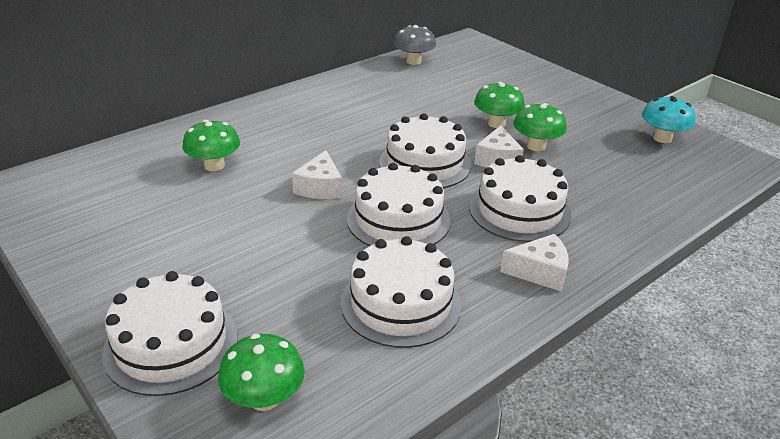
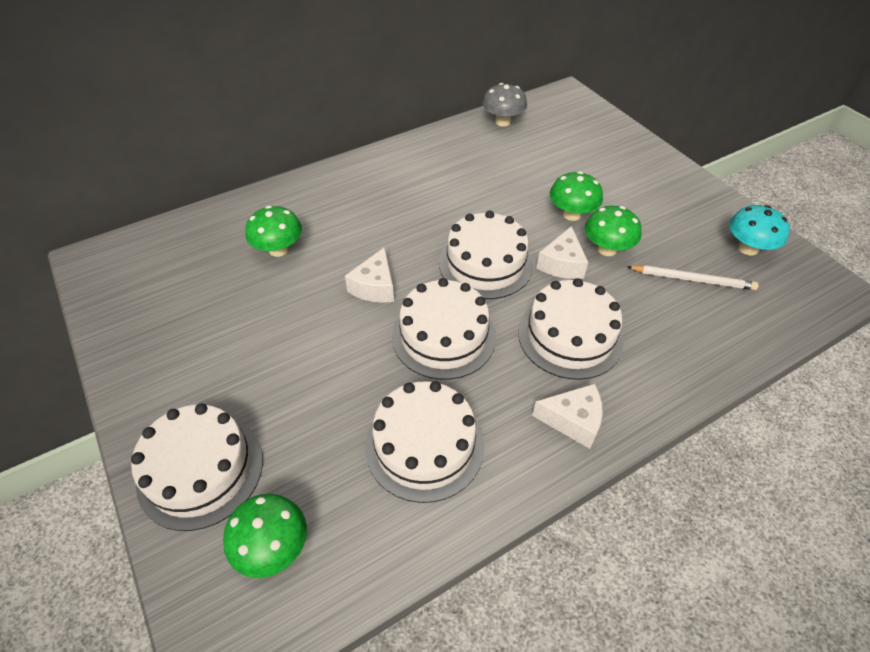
camera: 10 degrees right, 15 degrees up
(620, 163) = (692, 279): none -> white pencil

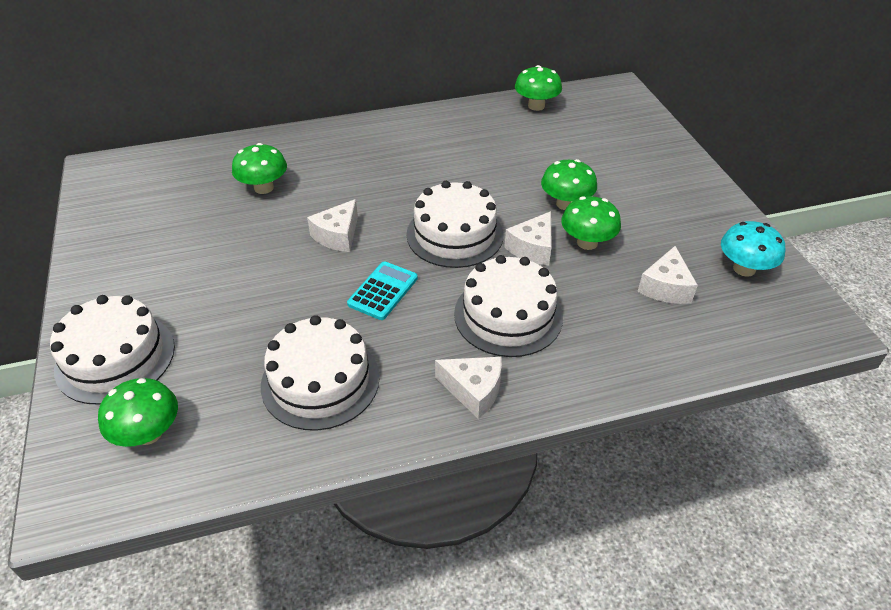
camera: 15 degrees right, 5 degrees down
(444, 336) = (383, 291): white cake -> turquoise calculator
(502, 122) = (536, 106): grey mushroom -> green mushroom
(692, 279) = (665, 287): white pencil -> white cheese

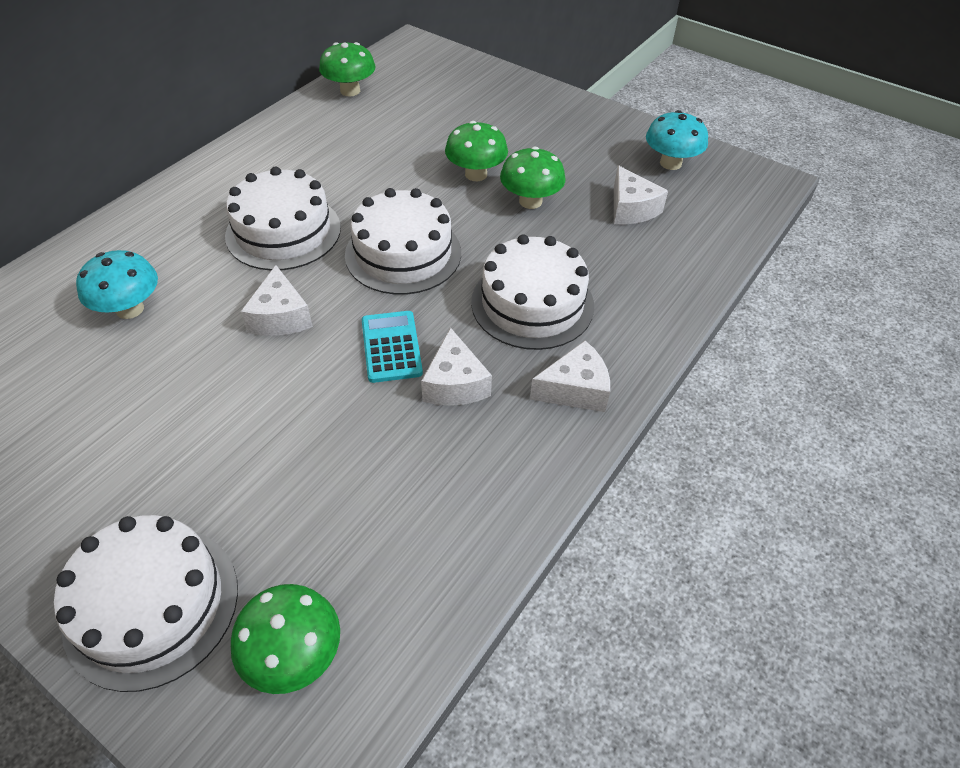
camera: 40 degrees left, 5 degrees up
(264, 188) = (130, 309): green mushroom -> turquoise mushroom
(320, 381) = (425, 472): white cake -> white cake (283, 231)
(532, 248) = (489, 230): white cheese -> white cheese (455, 384)

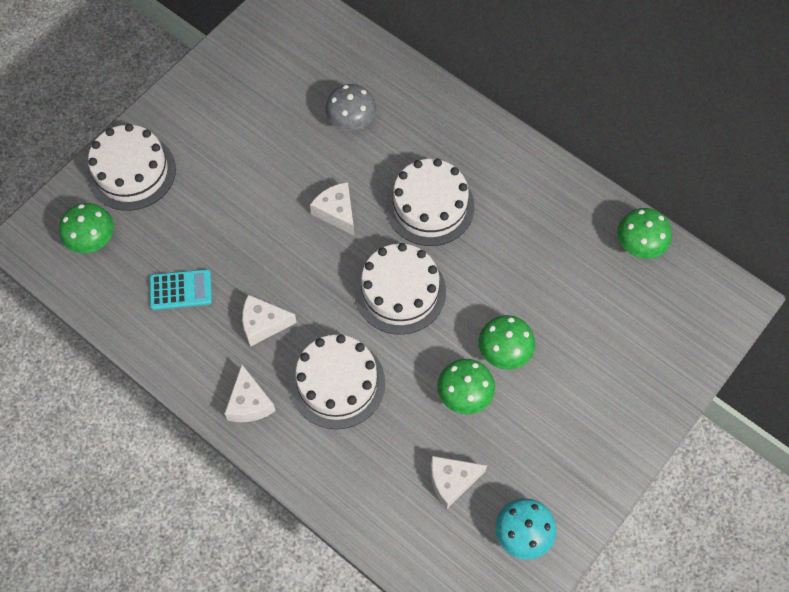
camera: 95 degrees right, 15 degrees up
(130, 309) = (351, 121): turquoise mushroom -> grey mushroom
(280, 317) = (336, 212): white cheese -> white cheese turned 60 degrees clockwise
(391, 347) = (301, 284): turquoise calculator -> turquoise calculator (181, 290)

